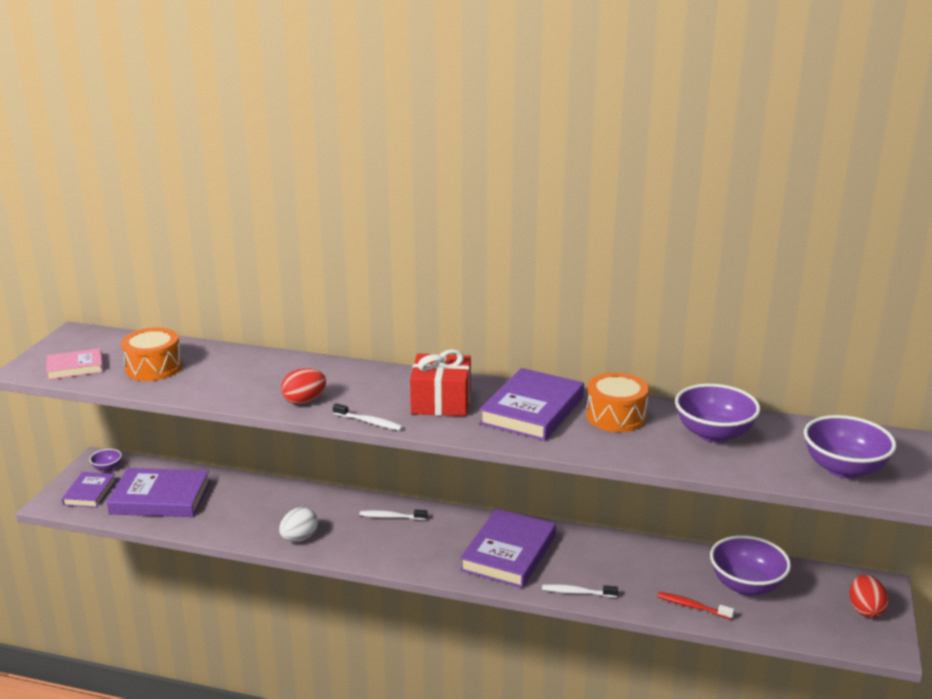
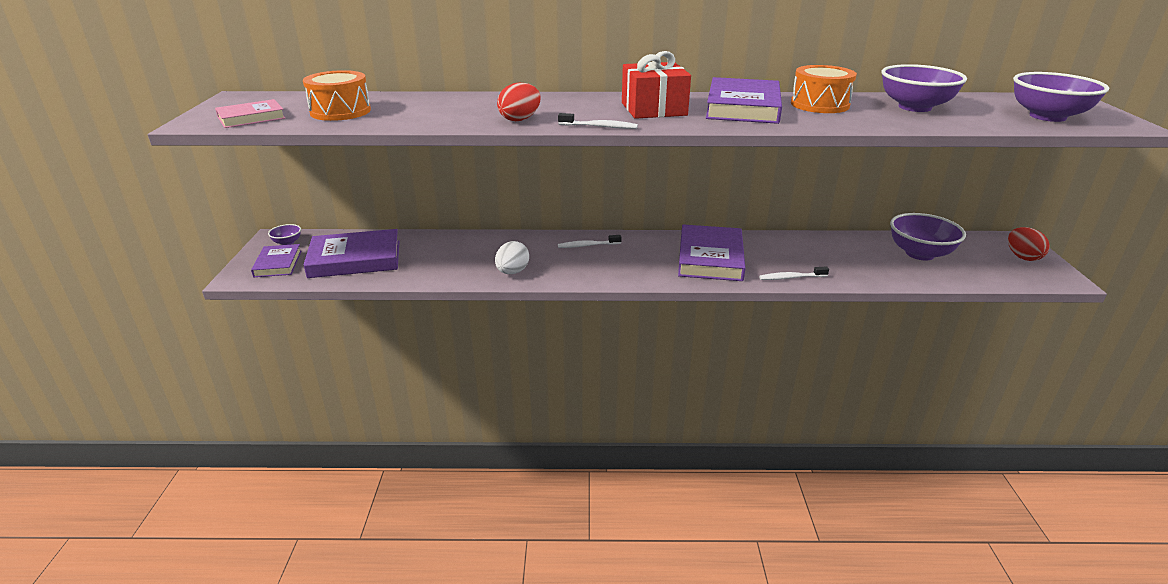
camera: 15 degrees left, 5 degrees up
(692, 606) = (892, 274): red toothbrush -> none

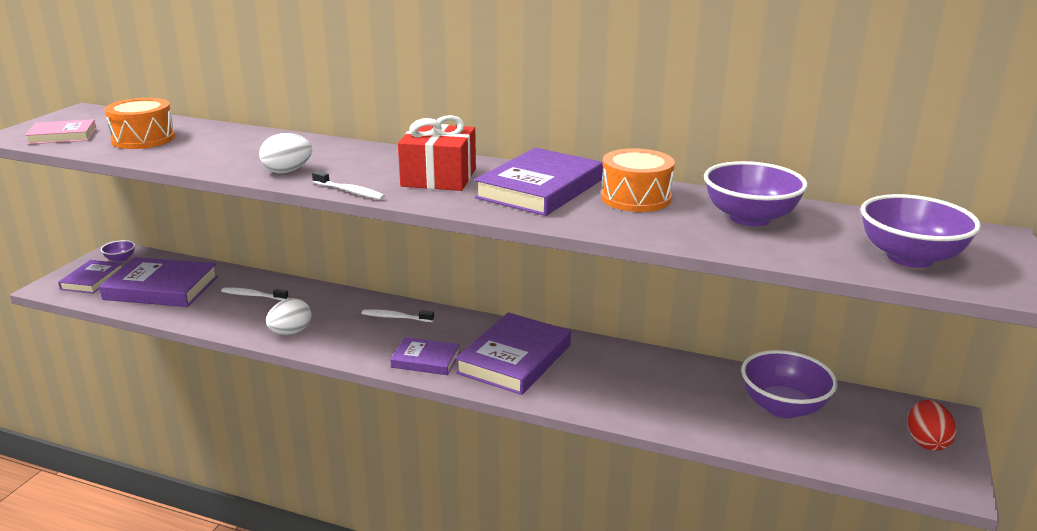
camera: 20 degrees right, 5 degrees down
(520, 119) = (287, 171): red egg -> white egg
(645, 271) = (425, 360): none -> purple book
(791, 278) = (583, 403): white toothbrush -> white toothbrush (253, 295)

